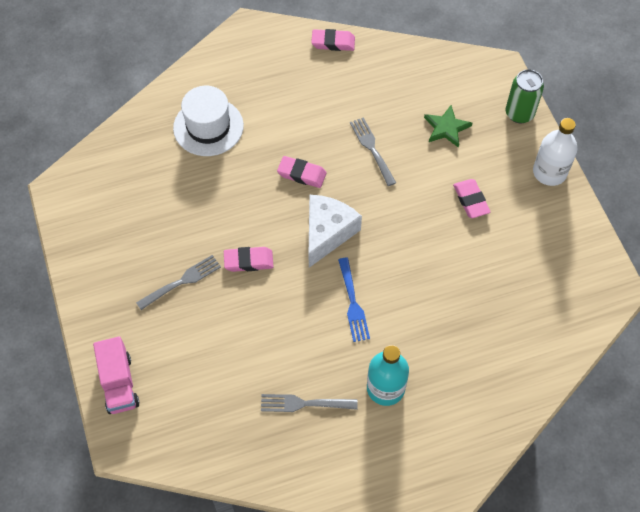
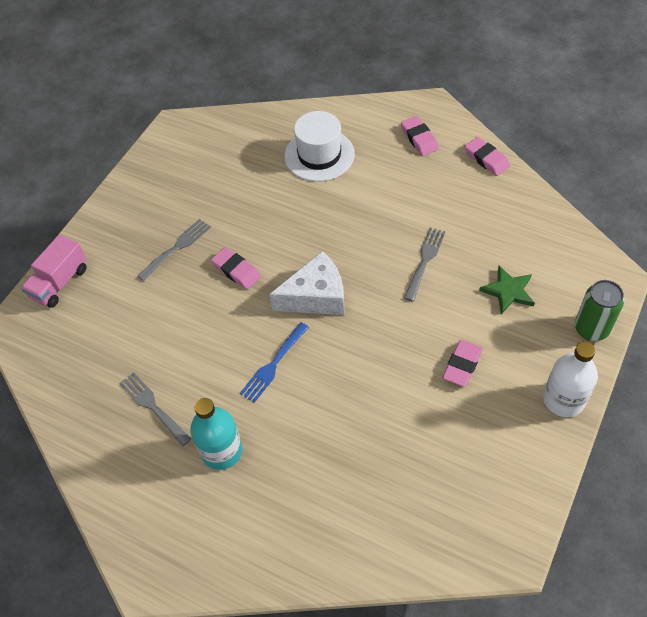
camera: 50 degrees right, 5 degrees down
(182, 281) = (177, 248): grey fork -> grey fork turned 60 degrees counterclockwise
(302, 174) = (347, 238): pink eraser -> pink eraser (419, 138)

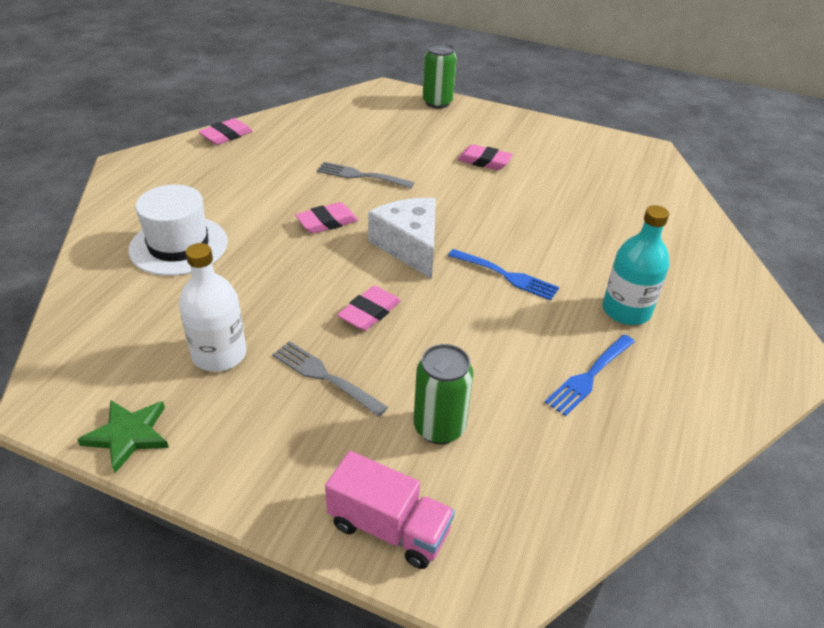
camera: 100 degrees left, 15 degrees down
(124, 309) = (439, 427): none -> green can
(153, 406) = (589, 376): grey fork -> blue fork
(419, 138) = (179, 173): pink eraser -> pink eraser (327, 222)
(508, 291) = (399, 135): green star -> green star (128, 435)
(563, 399) = (508, 119): white bottle -> white bottle (219, 354)

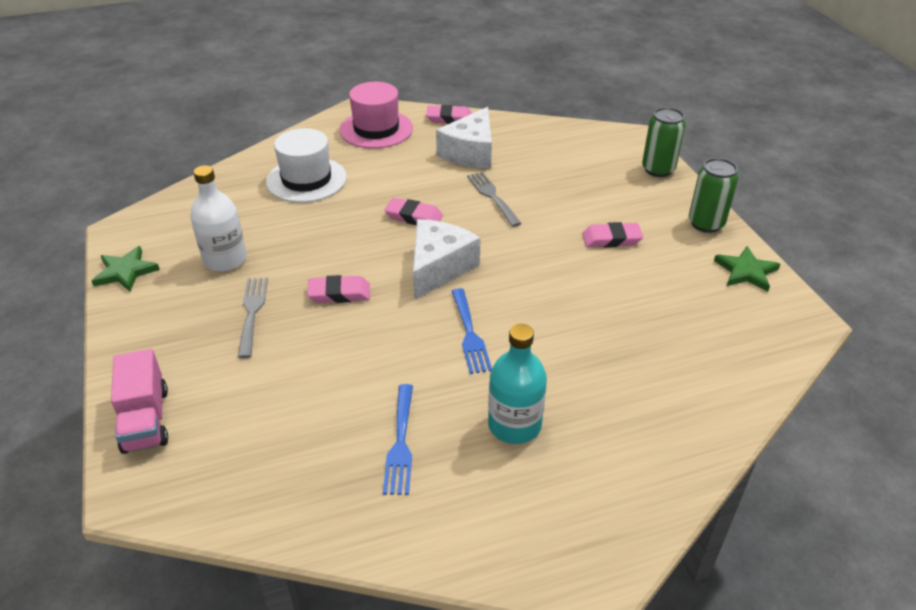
camera: 50 degrees right, 0 degrees up
(173, 173) = (376, 129): none -> pink hat
(289, 153) = (470, 152): none -> white cheese
(439, 427) = (258, 392): green can -> green can (706, 224)
(484, 161) = (611, 239): pink eraser -> pink eraser turned 75 degrees counterclockwise
(583, 139) = (746, 271): none -> green star
(589, 376) = (400, 443): blue fork -> blue fork turned 90 degrees counterclockwise

